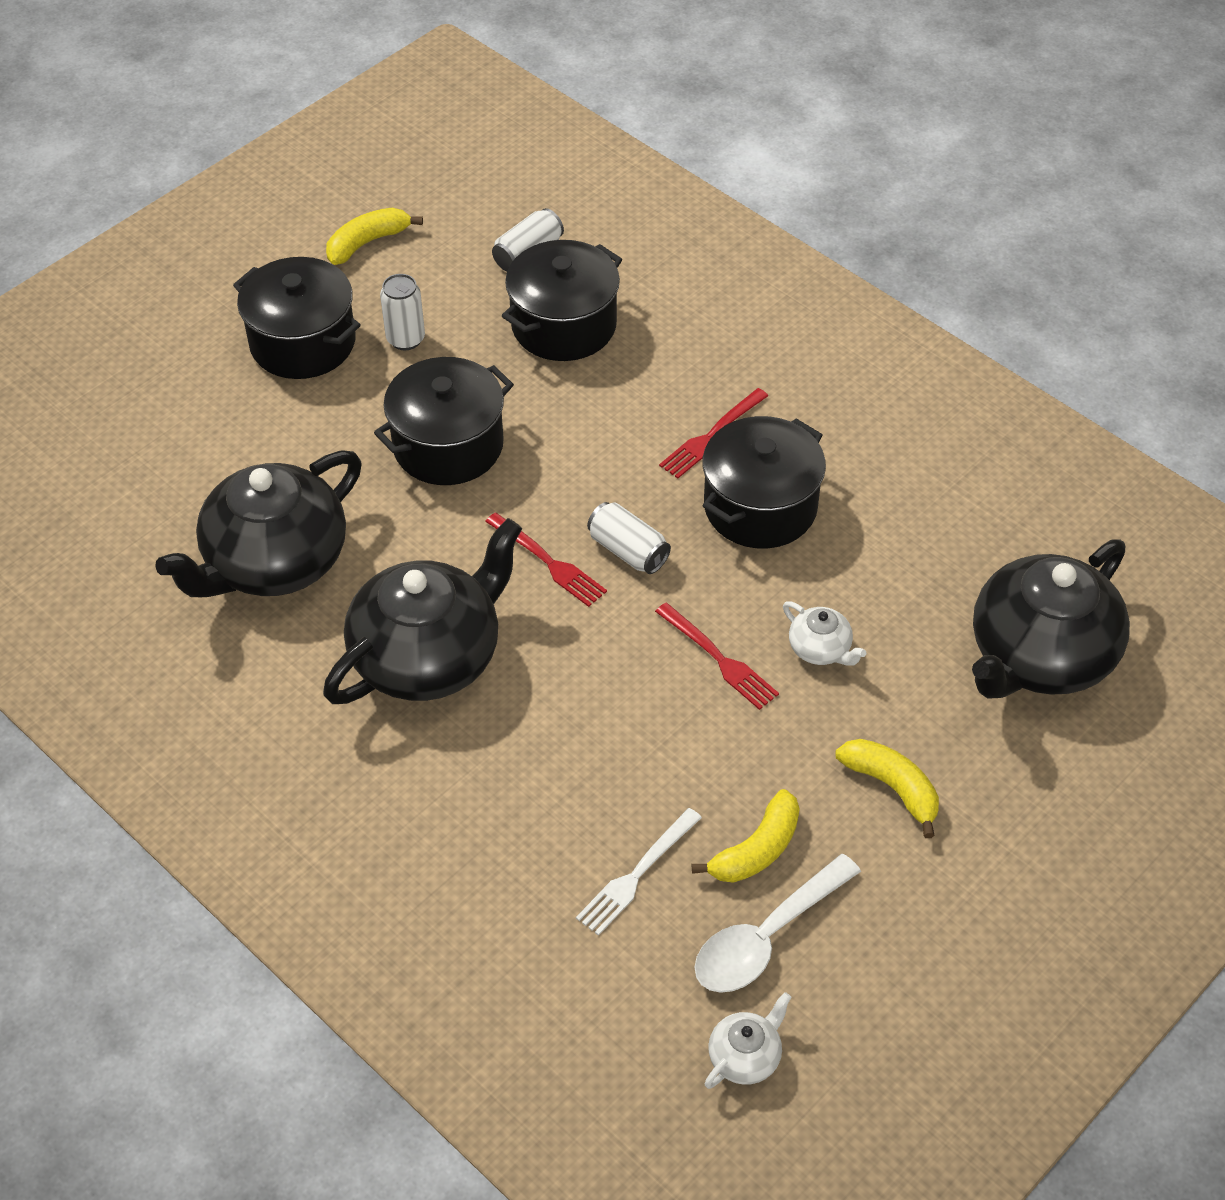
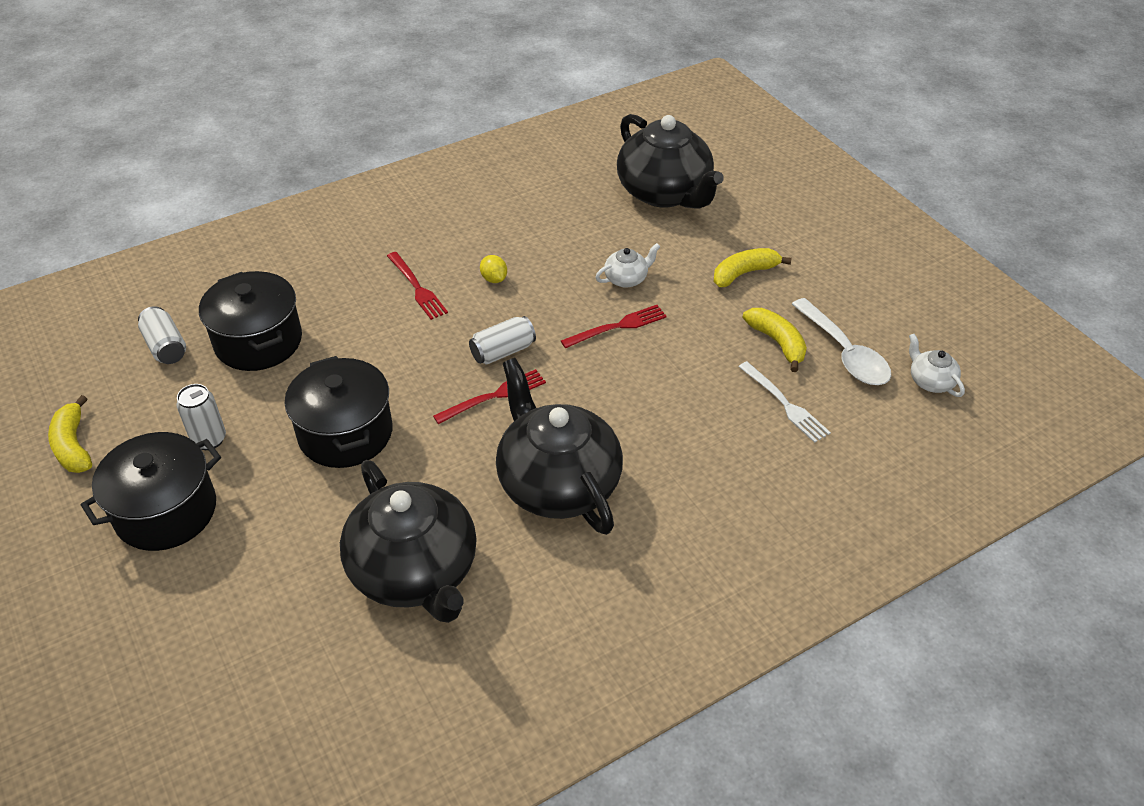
camera: 75 degrees left, 5 degrees down
(760, 507) = (494, 279): black pot -> yellow lemon

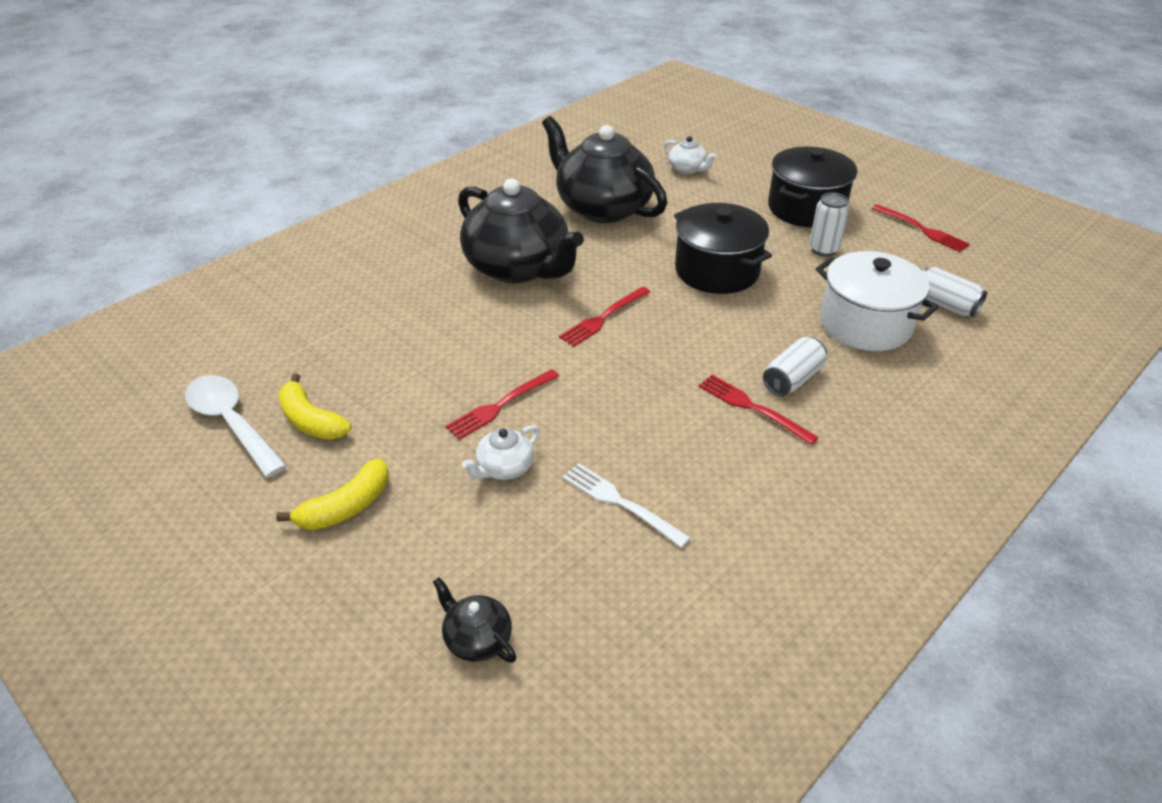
camera: 165 degrees right, 5 degrees down
(73, 446) = (923, 230): yellow banana -> red fork
(258, 341) = (865, 324): black pot -> white pot
(494, 279) = (670, 436): yellow lemon -> none
(503, 351) = (616, 358): white can -> white can (792, 379)
(665, 193) = (476, 639): black teapot -> black teapot, size x0.42
(785, 405) = (309, 359): white fork -> white fork (619, 502)
(930, 381) = (140, 409): white teapot -> white teapot (688, 169)

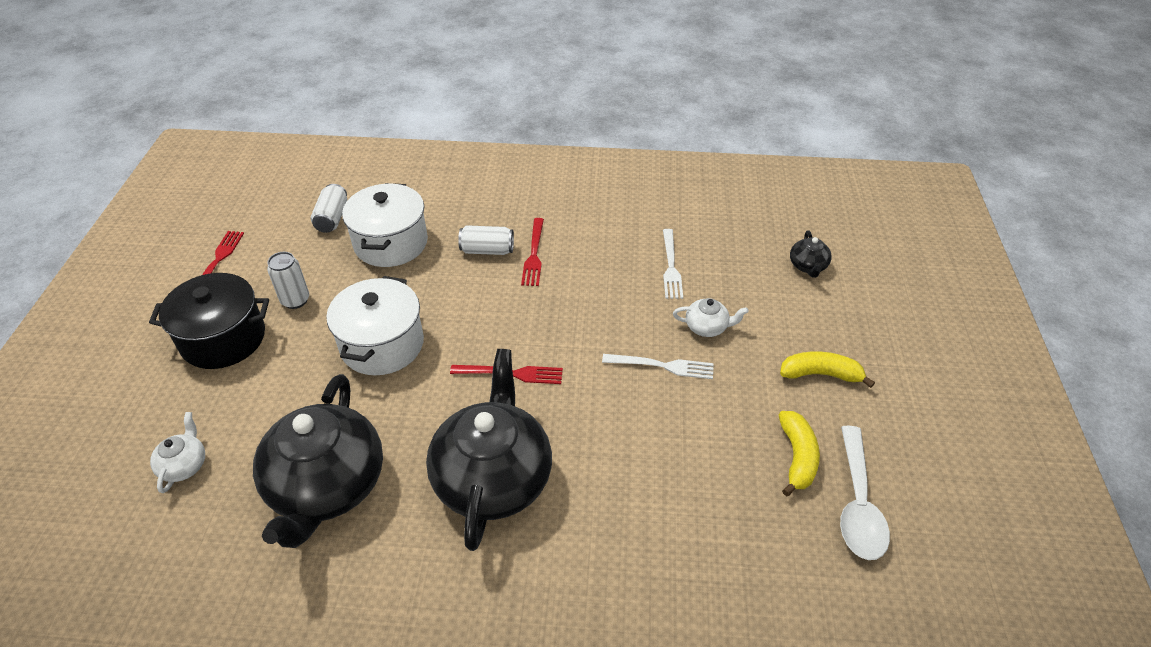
camera: 130 degrees left, 5 degrees up
(499, 406) = (663, 366): red fork -> white fork
(717, 271) = (382, 344): black pot -> white pot

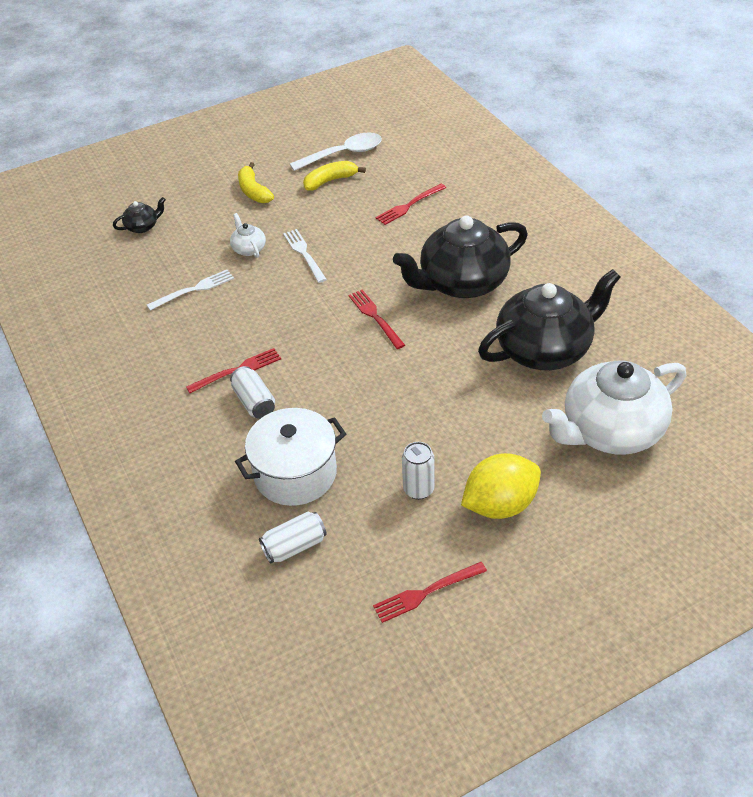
camera: 120 degrees left, 0 degrees up
(184, 465) = (610, 431): white teapot -> white teapot, size x2.38
(223, 339) = (500, 505): black pot -> yellow lemon
(382, 344) = (412, 400): white pot -> none
(682, 511) = (408, 206): none -> red fork

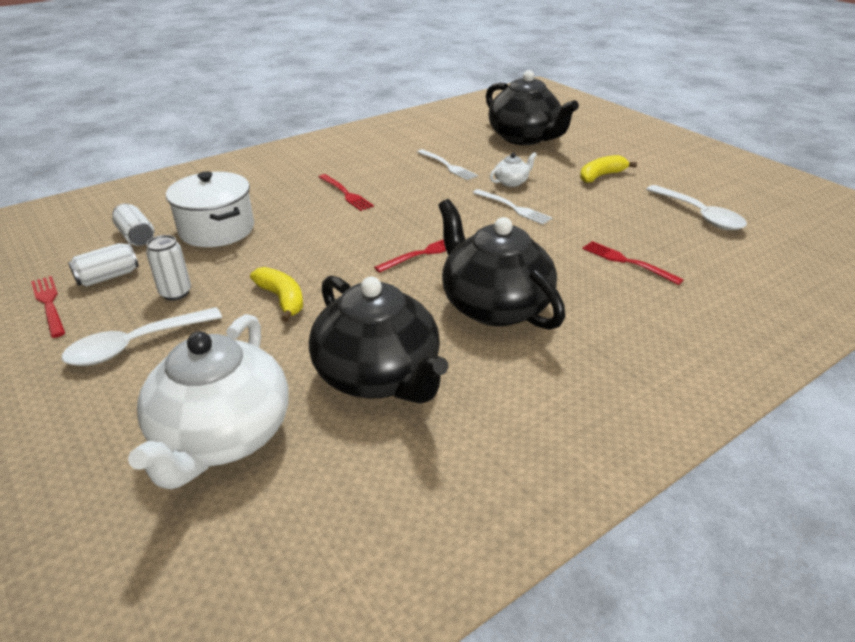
camera: 80 degrees right, 10 degrees down
(143, 226) = (524, 138): black teapot -> black teapot, size x2.38
(254, 402) = (306, 204): white can -> white can (108, 277)
(304, 253) = (514, 208): white fork -> white fork turned 75 degrees clockwise
(330, 181) = (644, 212): yellow banana -> yellow banana (282, 299)
(500, 505) = (135, 345): yellow lemon -> white spoon
(610, 431) = (222, 436): white teapot -> white teapot turned 135 degrees counterclockwise

